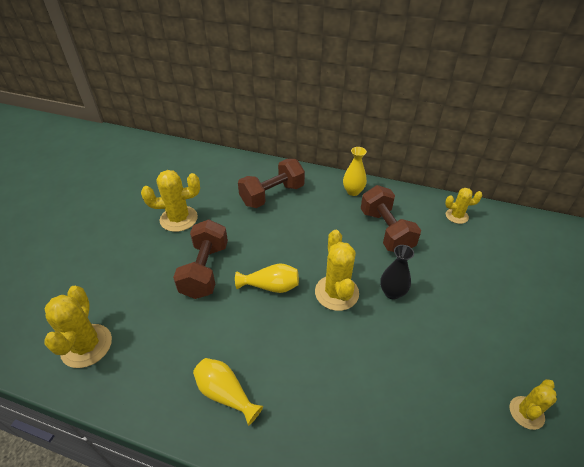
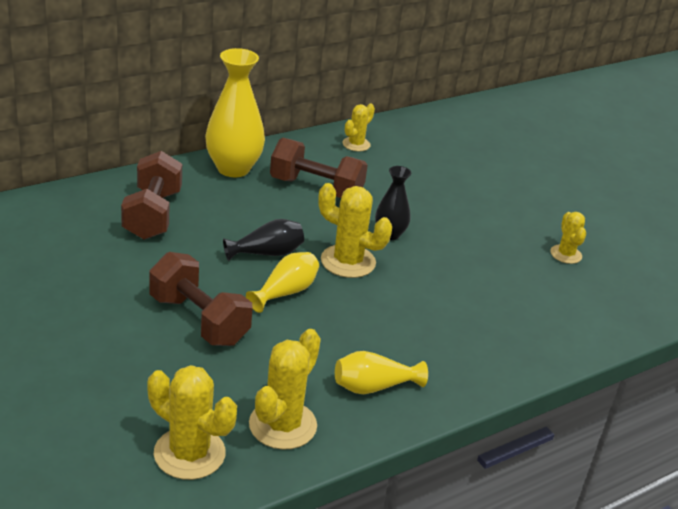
camera: 55 degrees left, 10 degrees down
(179, 219) = (81, 296): yellow cactus -> yellow cactus (282, 425)
(297, 254) = (267, 253): none -> black vase
(353, 191) = (233, 168): yellow vase -> yellow vase, size x1.77

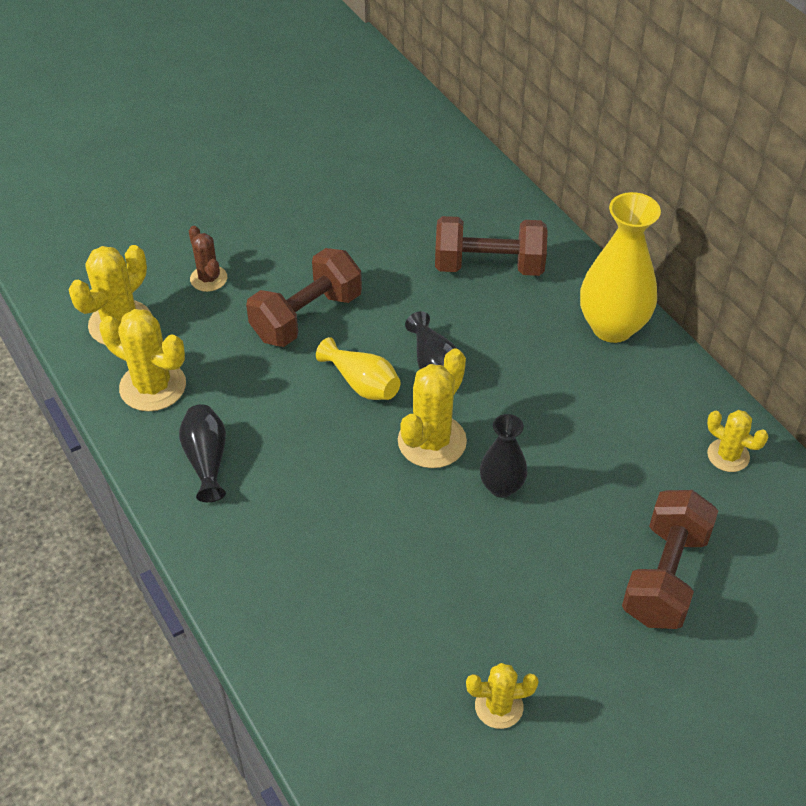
camera: 95 degrees right, 15 degrees up
(131, 385) = (208, 278): none -> brown cactus
(316, 189) = (590, 410): brown dumbbell -> brown dumbbell (664, 576)
(373, 387) = (206, 460): yellow vase -> black vase

